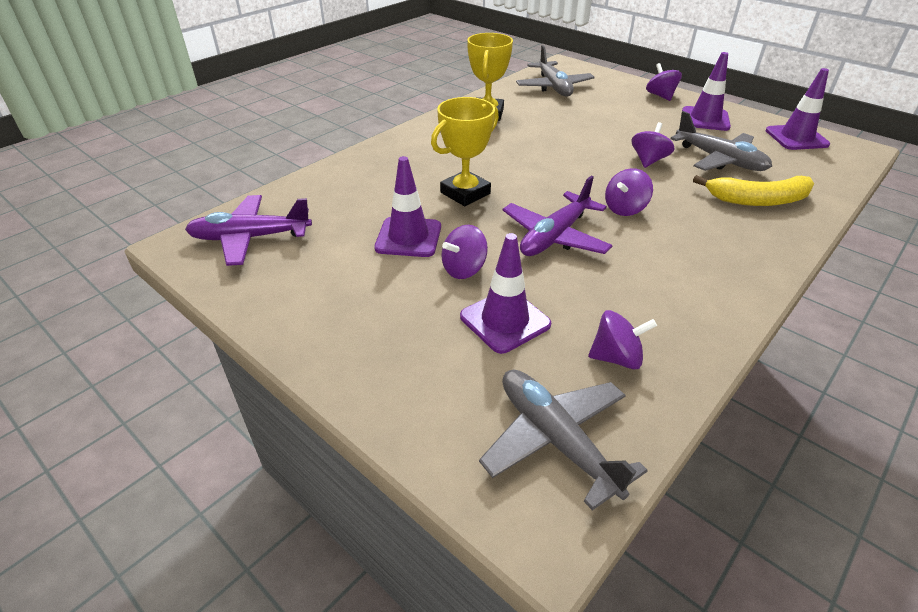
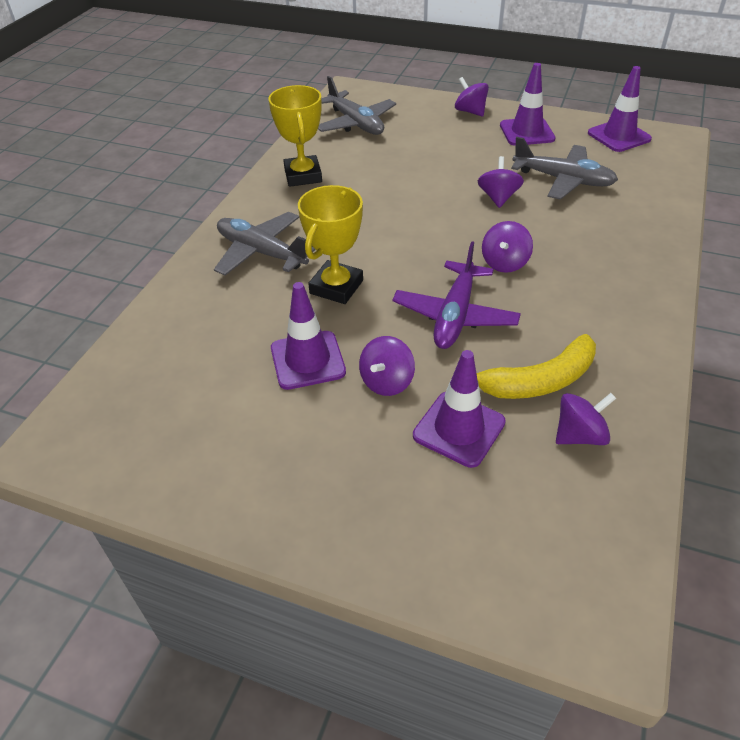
camera: 20 degrees left, 5 degrees up
(250, 238) = (129, 414): purple plane -> none
(556, 440) = (571, 540): grey plane -> grey plane (261, 252)
(757, 200) = (618, 220): yellow banana -> yellow banana (538, 381)

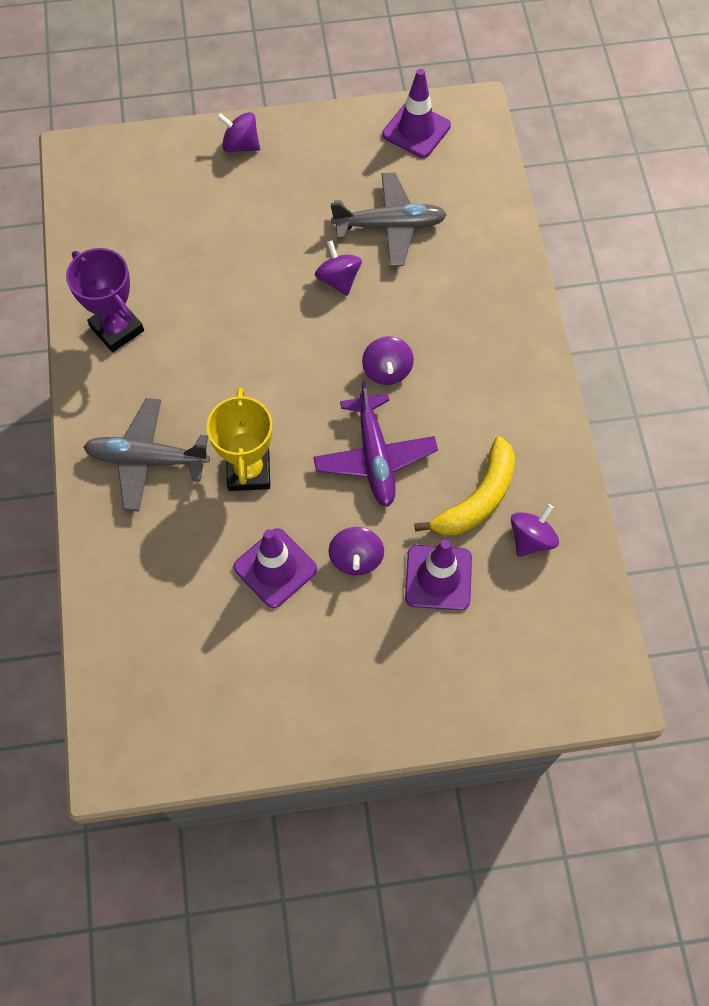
camera: 30 degrees left, 20 degrees up
(303, 176) = (117, 329): yellow trophy -> purple trophy
(355, 123) = (122, 216): grey plane -> none
(527, 132) = (319, 159): purple traffic cone -> none

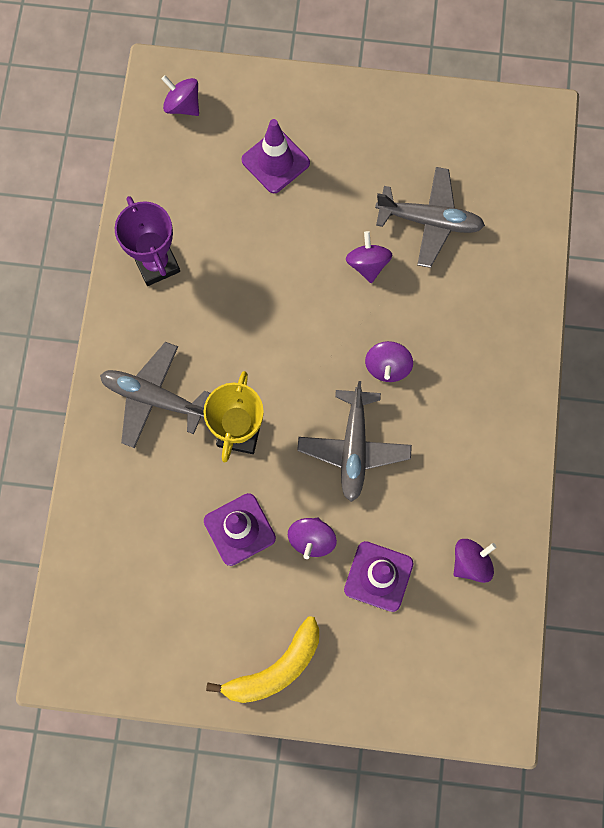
camera: 15 degrees right, 10 degrees up
(240, 145) = (313, 102): purple spinning top -> purple spinning top (183, 105)
(375, 457) = (354, 448): purple plane -> grey plane
(416, 130) = (482, 126): purple traffic cone -> purple traffic cone (275, 161)
(477, 499) = (433, 512): yellow banana -> yellow banana (275, 668)

